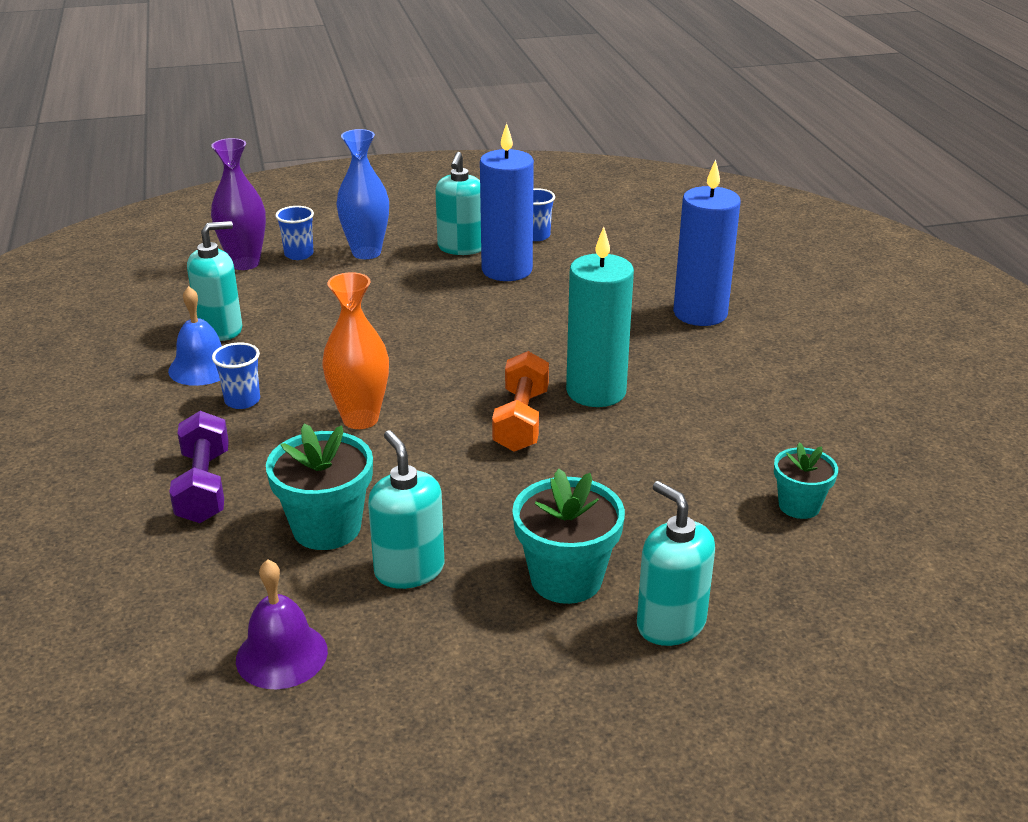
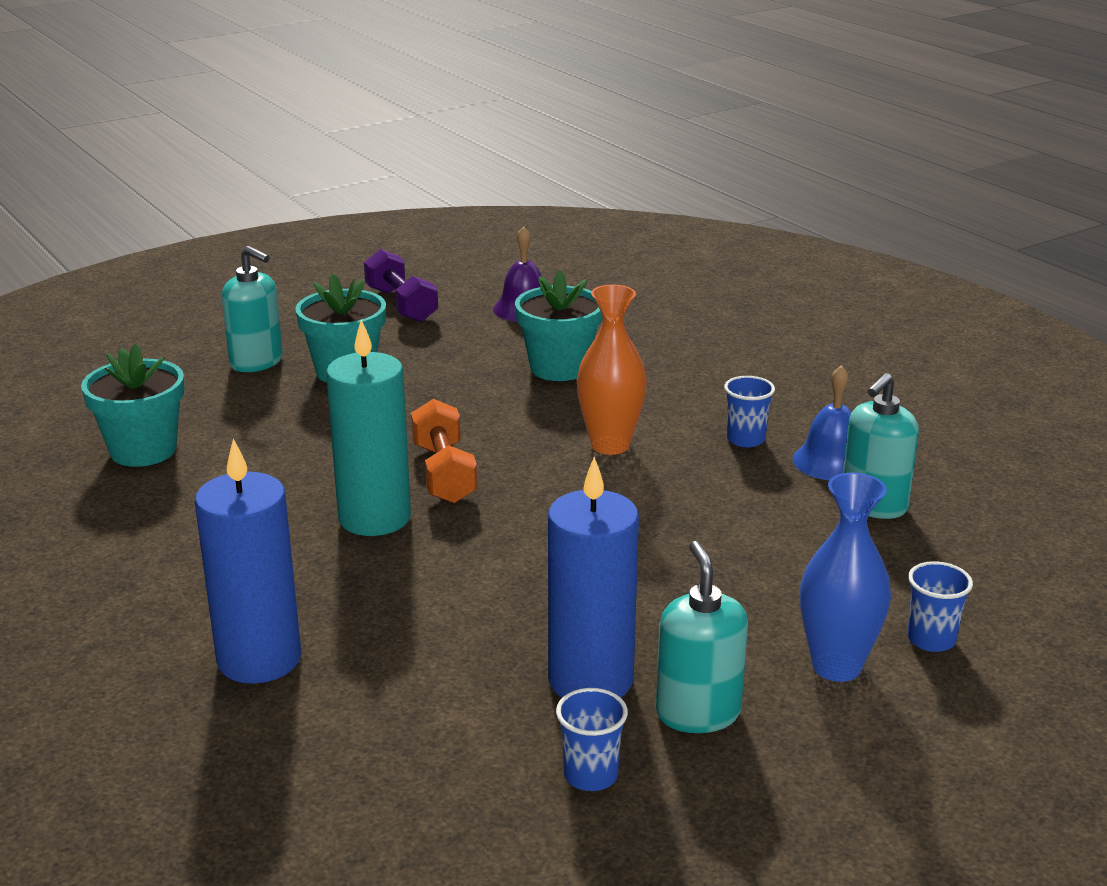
camera: 160 degrees right, 5 degrees down
(204, 486) = (690, 374): purple dumbbell -> purple dumbbell (401, 305)
(245, 263) = (983, 605): purple vase -> none
(409, 570) = (472, 357): turquoise soap dispenser -> none
(799, 506) = (143, 450): turquoise flower pot -> turquoise flower pot, size x1.62

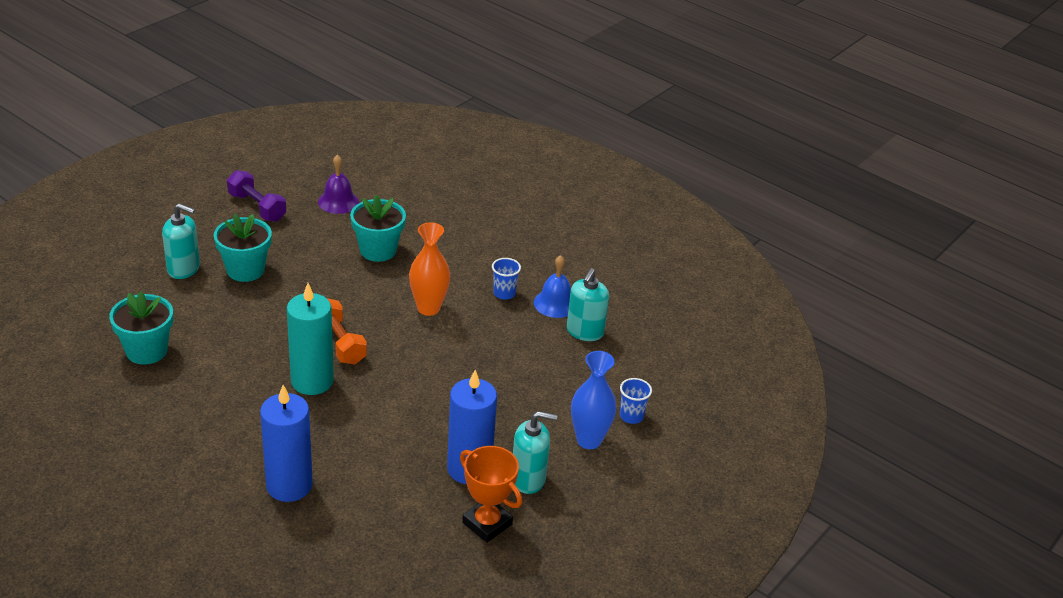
camera: 20 degrees left, 10 degrees up
(590, 775) = (487, 523): blue cup -> orange trophy
(698, 713) = (528, 479): turquoise soap dispenser -> turquoise soap dispenser turned 120 degrees clockwise

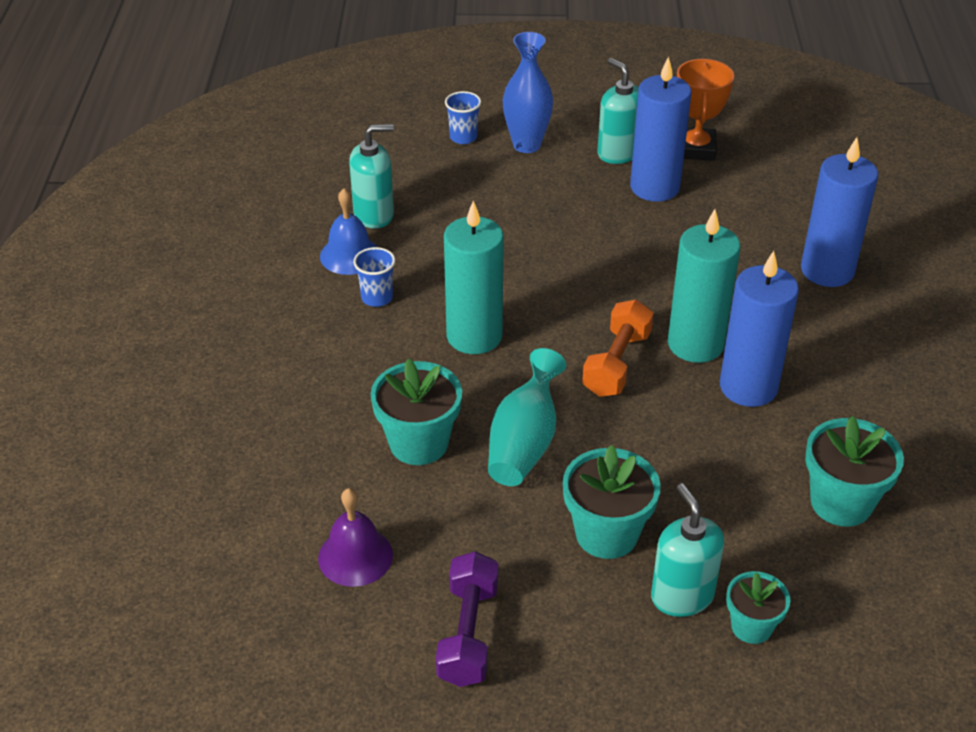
camera: 125 degrees left, 5 degrees up
(140, 276) = (751, 626): none -> turquoise flower pot
(256, 377) = (748, 387): none -> blue candle
(332, 280) = (524, 443): none -> turquoise vase
(428, 308) = (474, 336): orange vase -> turquoise candle

